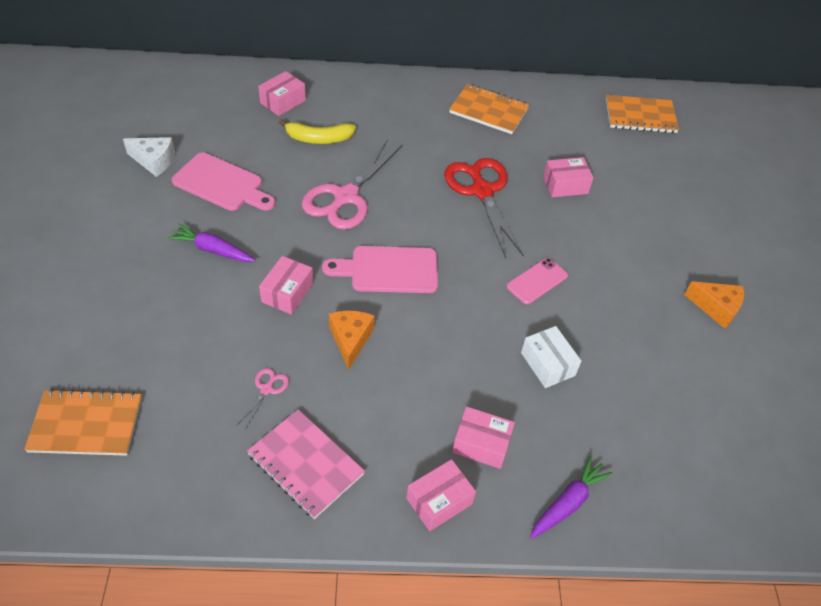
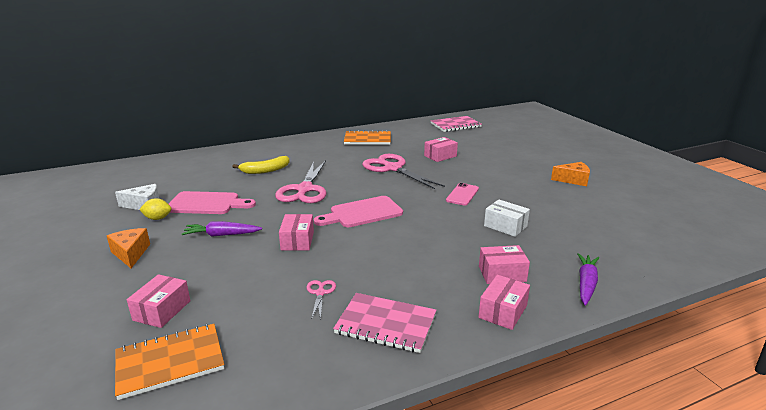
camera: 20 degrees left, 25 degrees down
(158, 193) = (158, 218): none -> yellow lemon
(282, 102) = (227, 161): pink box -> pink box (162, 310)
(350, 340) = (364, 250): orange cheese -> orange cheese (130, 253)
(482, 191) = (393, 168): red scissors -> pink scissors
(640, 116) = (455, 125): orange notebook -> pink notebook

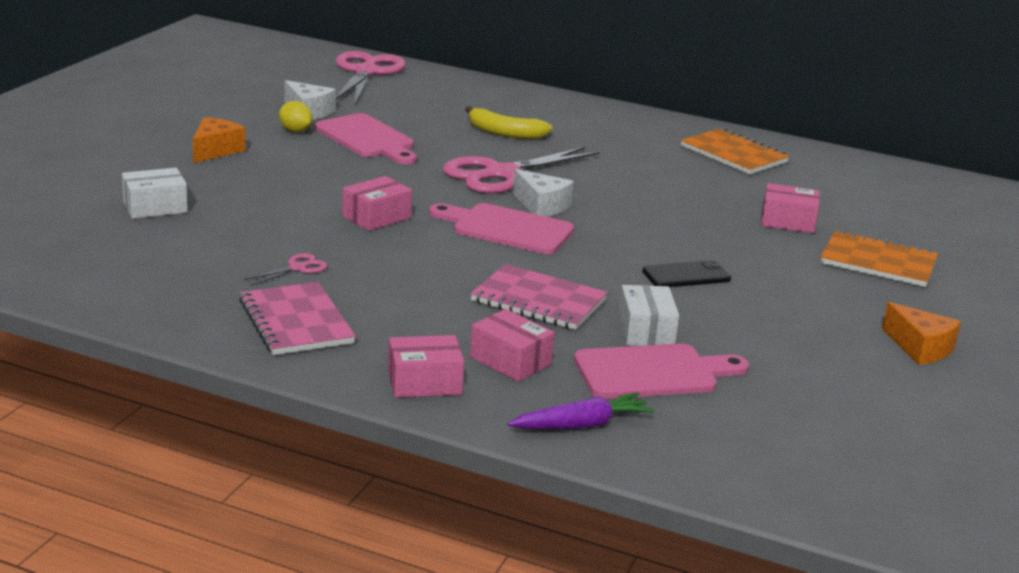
camera: 45 degrees right, 0 degrees up
(162, 310) = (155, 207): pink box -> white box
(170, 362) = (95, 244): orange notebook -> orange notebook (878, 262)
(221, 235) = (319, 175): purple carrot -> none
(352, 195) = (541, 206): none -> white cheese
(393, 168) = (672, 204): pink scissors -> pink scissors (366, 72)
(455, 125) = (942, 196): pink notebook -> pink notebook (538, 301)
(462, 194) = (686, 275): pink phone -> black phone
(547, 242) = (652, 372): none -> pink cutting board

